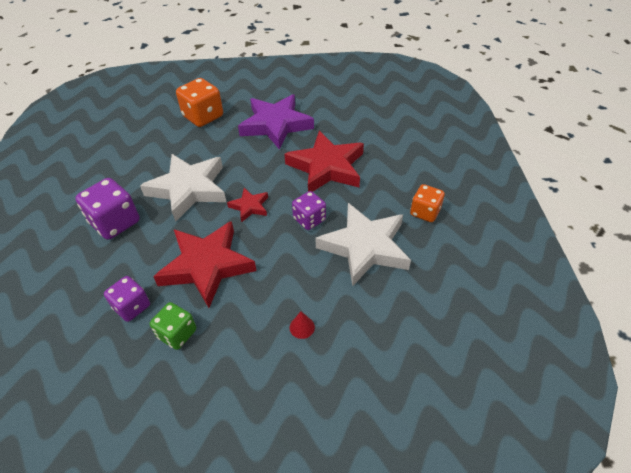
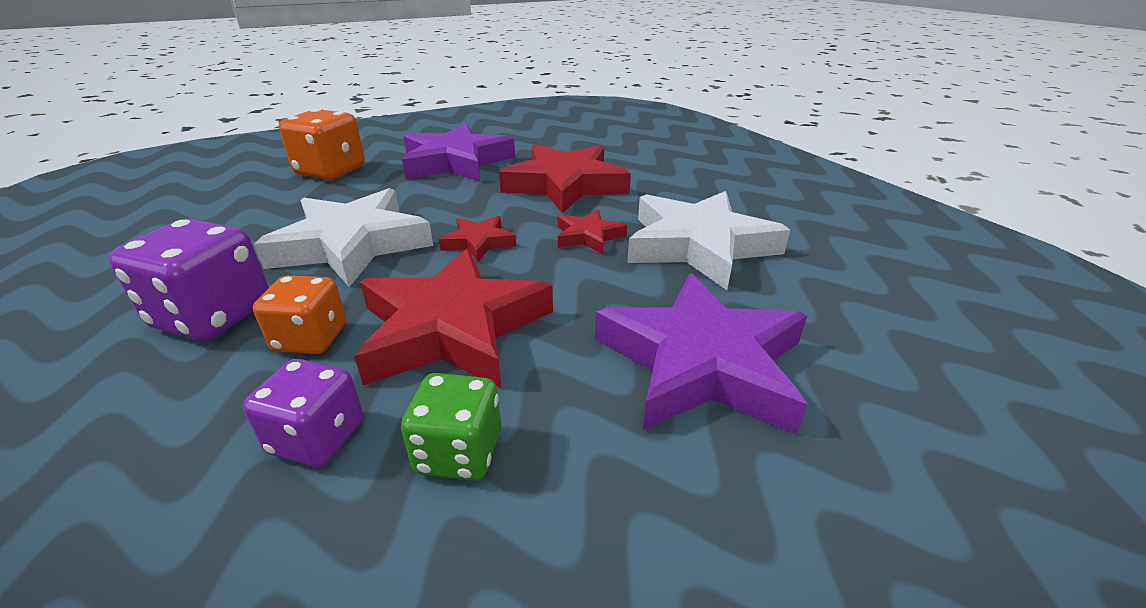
camera: 25 degrees left, 15 degrees down
(302, 327) = (701, 363): red cone -> purple star
(309, 219) = (588, 236): purple dice -> red star
(425, 212) = (739, 199): orange dice -> orange dice (311, 338)

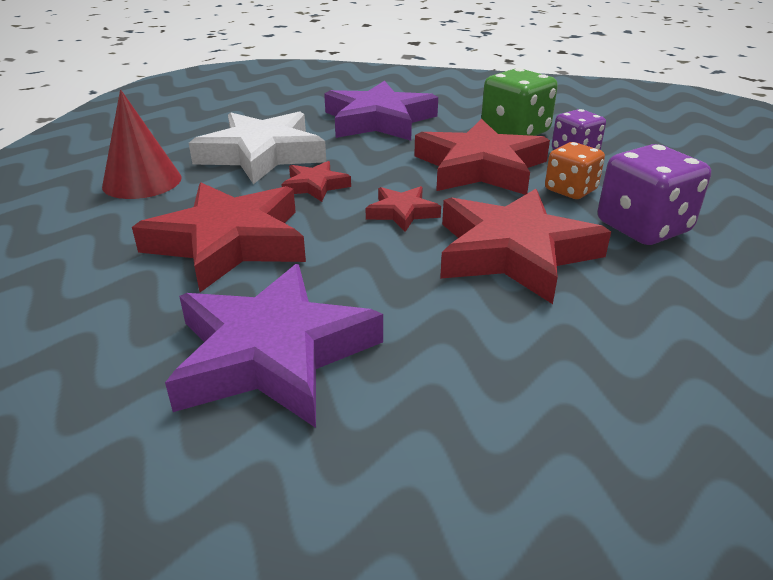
camera: 140 degrees left, 0 degrees up
(331, 171) = (482, 432): orange dice -> none
(352, 244) = (513, 253): white star -> red star
(459, 452) = (515, 132): green dice -> green dice, size x1.56
(713, 192) = (142, 181): none -> red cone

